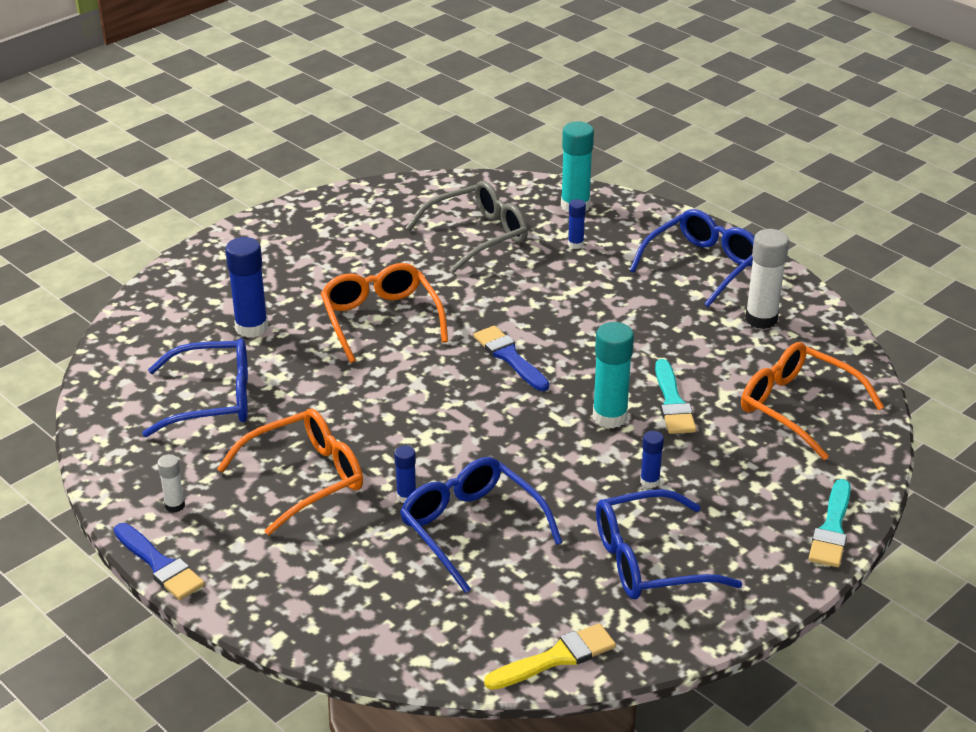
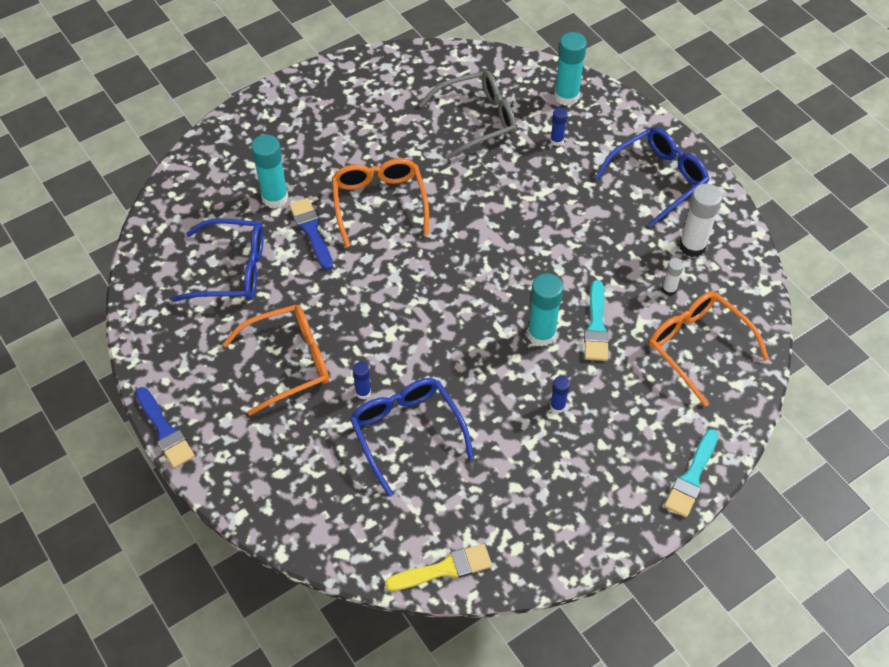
camera: 10 degrees right, 20 degrees up
(175, 505) = (185, 374): white glue stick -> white glue stick (669, 289)
(251, 328) = (275, 198): blue glue stick -> turquoise glue stick
(509, 357) = (475, 258): blue brush -> blue brush (311, 231)
(649, 561) = (538, 486): blue glasses -> none

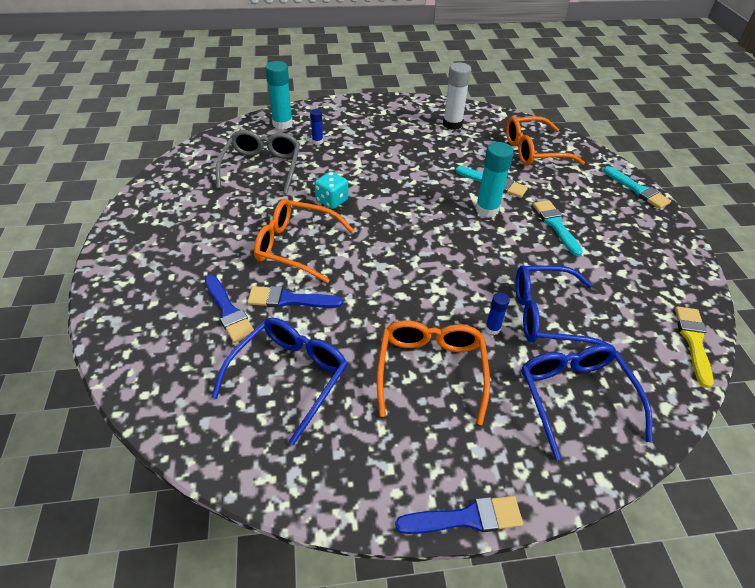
camera: 65 degrees left, 10 degrees down
(275, 198) = (228, 311): turquoise glue stick -> blue brush
(463, 199) = (332, 201): none -> turquoise dice
(557, 406) = (556, 225): blue glue stick -> turquoise brush
(658, 179) = (388, 116): blue glasses -> blue glasses (575, 397)
(669, 289) = (481, 145): white glue stick -> none

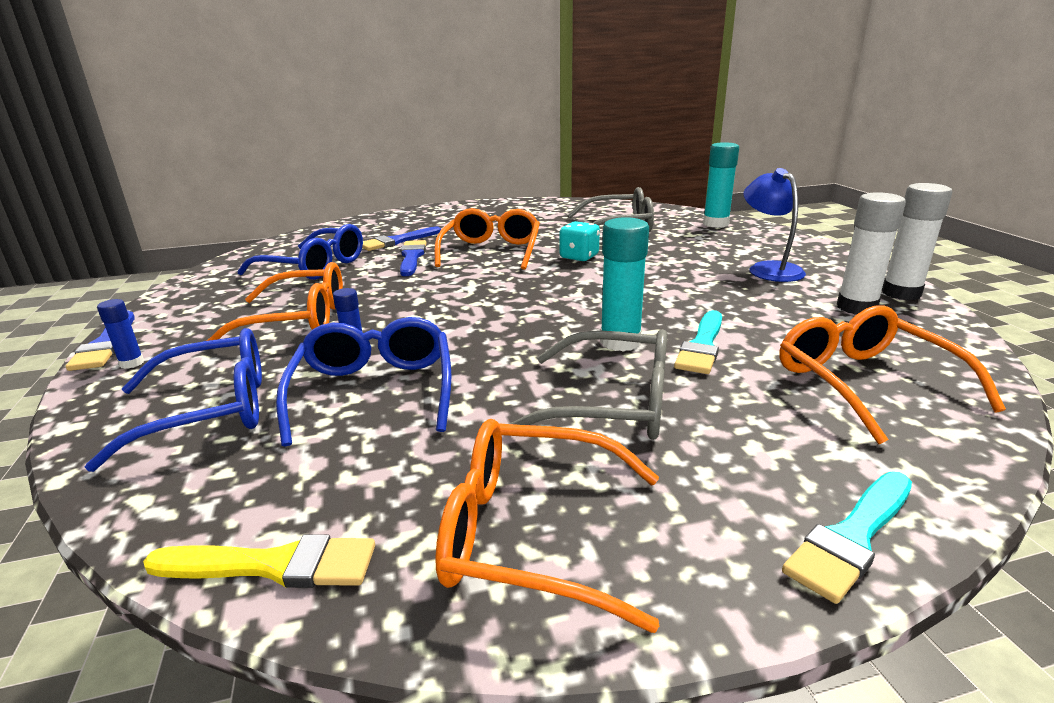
camera: 85 degrees right, 20 degrees down
(317, 141) = (697, 240): blue glue stick -> blue glue stick (132, 363)
(387, 131) = (768, 269): none -> blue lamp
(436, 106) = (901, 293): none -> white glue stick
(556, 225) = (612, 404): turquoise brush -> grey glasses
(654, 263) = (531, 533): none -> orange glasses

